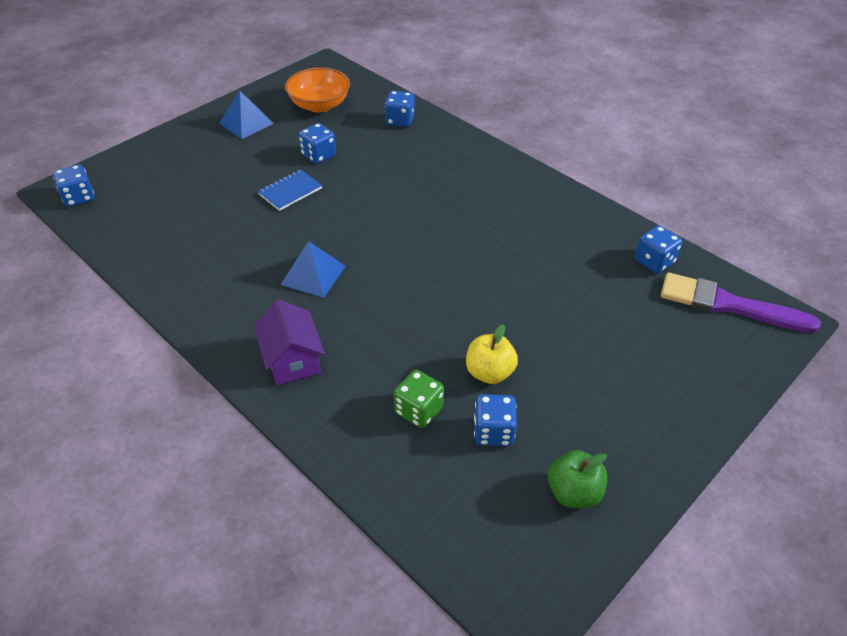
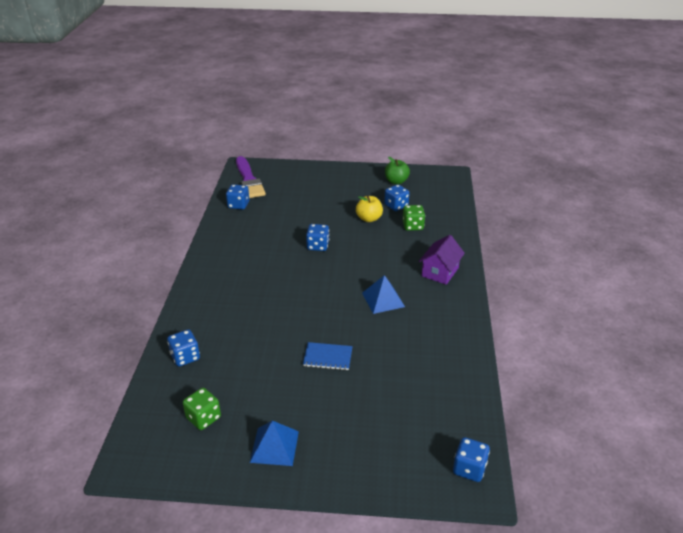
camera: 130 degrees left, 10 degrees down
(318, 155) = (273, 371): blue dice -> blue dice (318, 246)
(320, 105) = (203, 418): orange bowl -> green dice

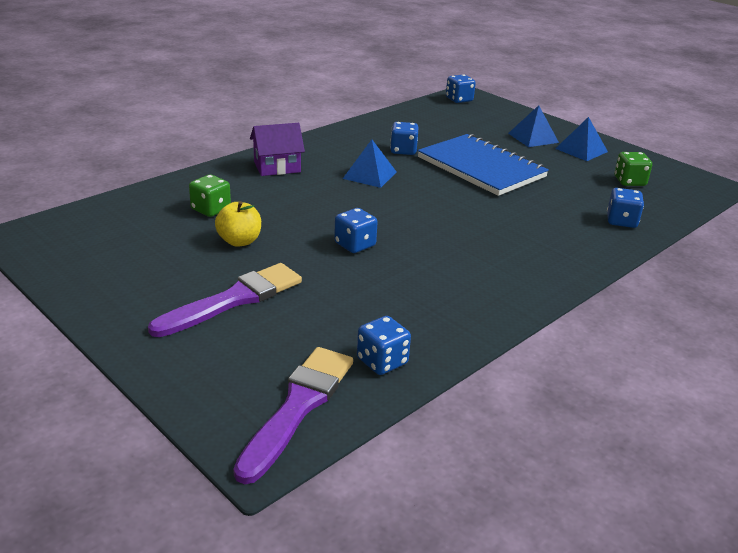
camera: 140 degrees left, 5 degrees down
(325, 196) = (234, 300): none -> purple brush
(328, 357) = (481, 167): blue notebook -> blue notebook, size x2.22
(332, 438) = (533, 137): none -> blue pyramid
(396, 181) = (100, 266): green apple -> none
(396, 206) = (176, 237): blue dice -> blue dice (403, 150)

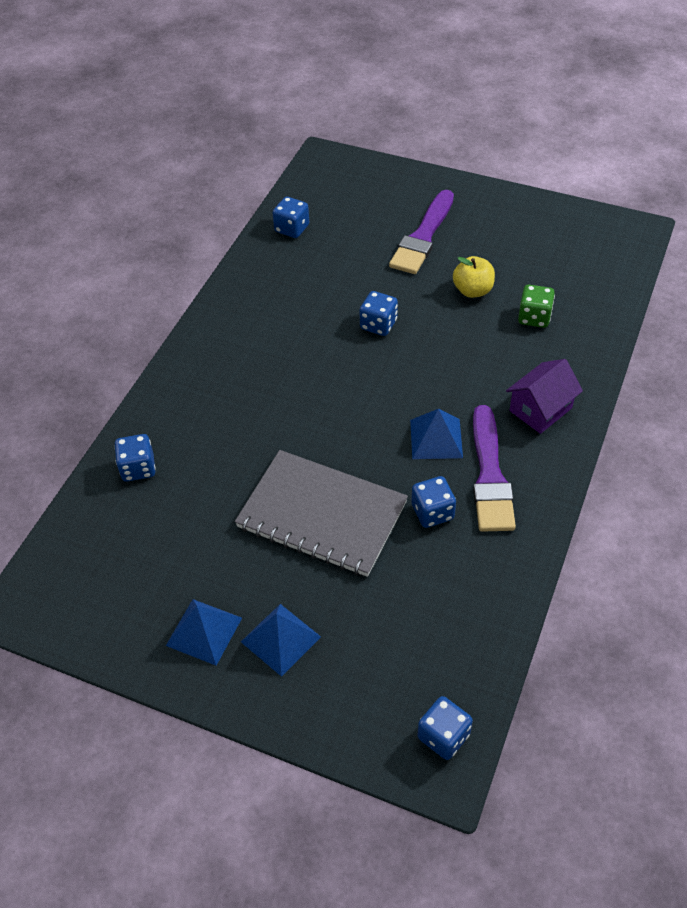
camera: 160 degrees right, 20 degrees up
(298, 407) = (322, 185): purple brush -> purple brush (490, 475)
(481, 167) = (322, 515): blue notebook -> grey notebook
(629, 181) = (131, 566): green dice -> none

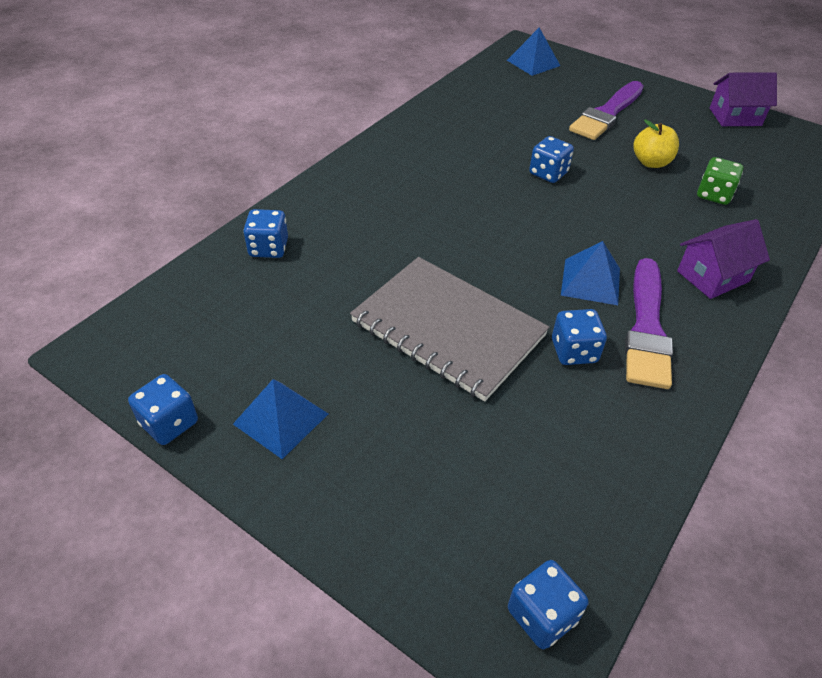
camera: 10 degrees right, 5 degrees down
(280, 639) = (365, 447): blue pyramid -> blue pyramid (533, 63)
(292, 228) = (481, 88): blue dice -> blue dice (169, 423)
(546, 215) = (735, 117): none -> purple house

